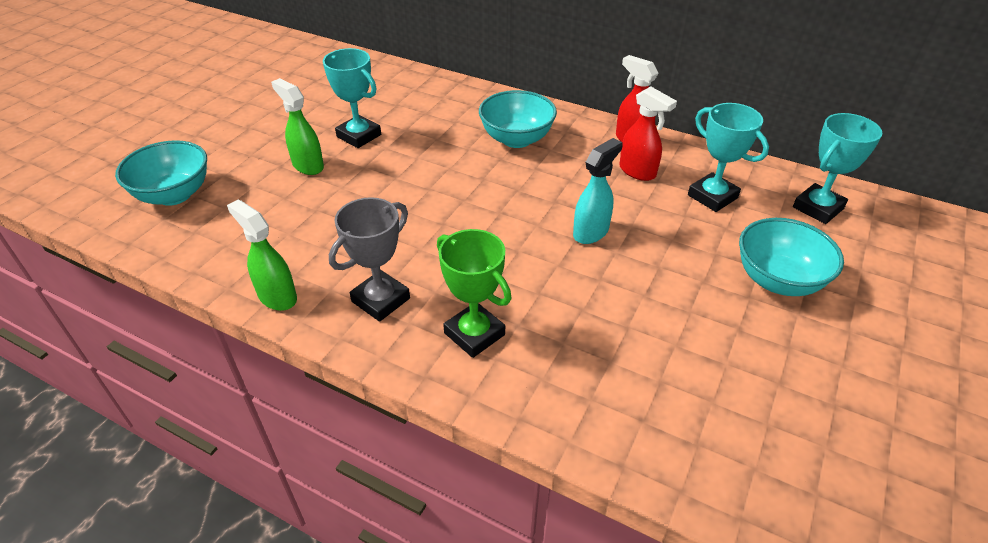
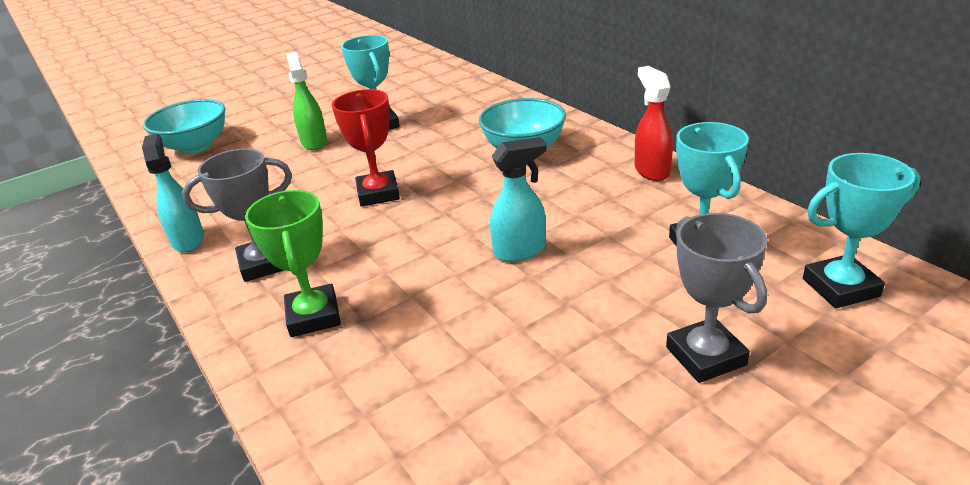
camera: 30 degrees right, 10 degrees down
(277, 296) = (188, 240): green spray bottle -> turquoise spray bottle
(424, 207) = (378, 194): none -> red trophy
(638, 172) = (629, 203): red spray bottle -> none
(777, 280) = (705, 356): turquoise bowl -> grey trophy

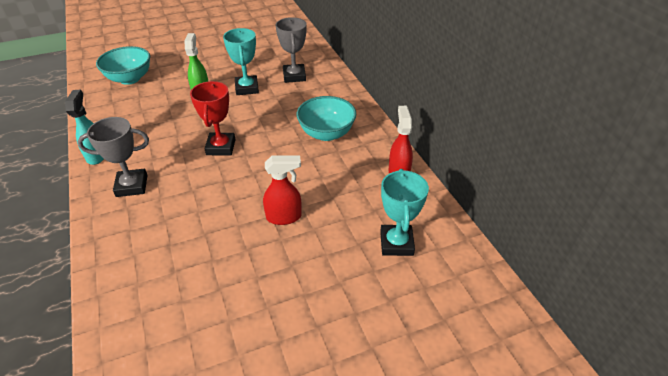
camera: 10 degrees right, 10 degrees up
(313, 316) = (143, 234): green trophy -> none
(520, 251) = (284, 217): turquoise spray bottle -> red spray bottle
(705, 356) = (353, 330): grey trophy -> grey trophy (294, 76)
(840, 287) = (466, 302): turquoise trophy -> none

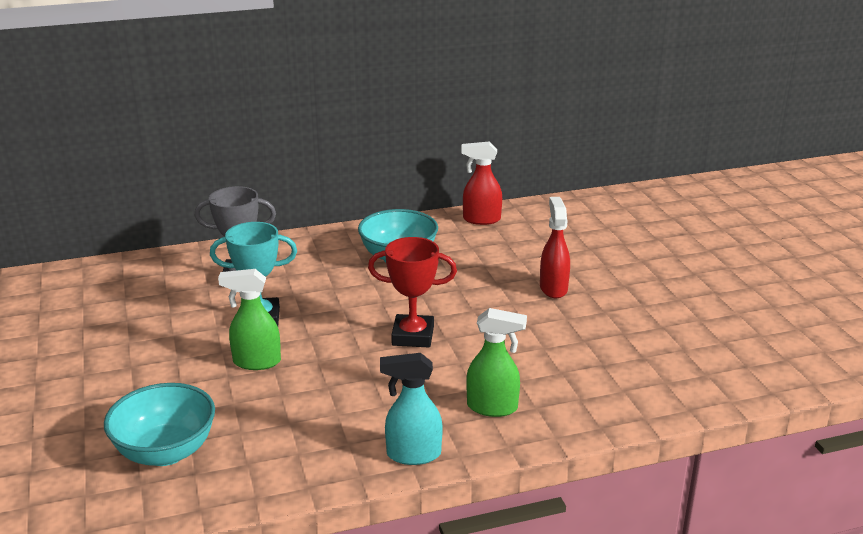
camera: 85 degrees left, 15 degrees down
(132, 186) = (493, 407): grey trophy -> green spray bottle
(396, 243) = (587, 229): turquoise trophy -> none

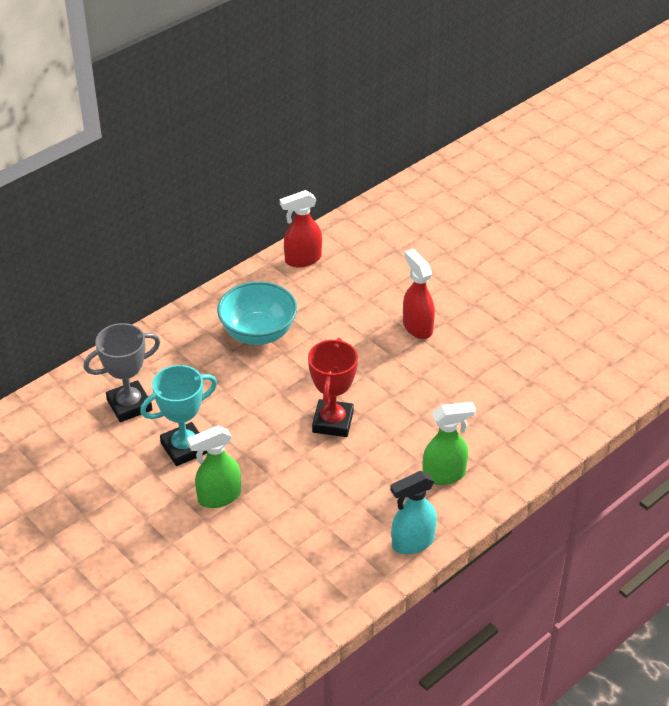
camera: 25 degrees left, 15 degrees up
(166, 452) = (215, 614): turquoise bowl -> none
(413, 336) = (333, 422): red trophy -> red trophy turned 60 degrees counterclockwise

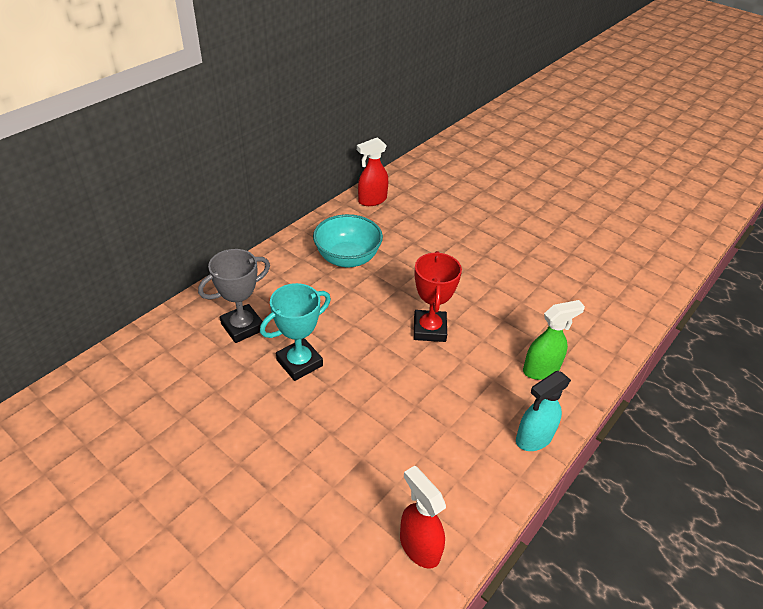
camera: 10 degrees left, 0 degrees up
(218, 497) = (340, 408): green spray bottle -> none
(417, 327) = (478, 246): red spray bottle -> red spray bottle (419, 546)

